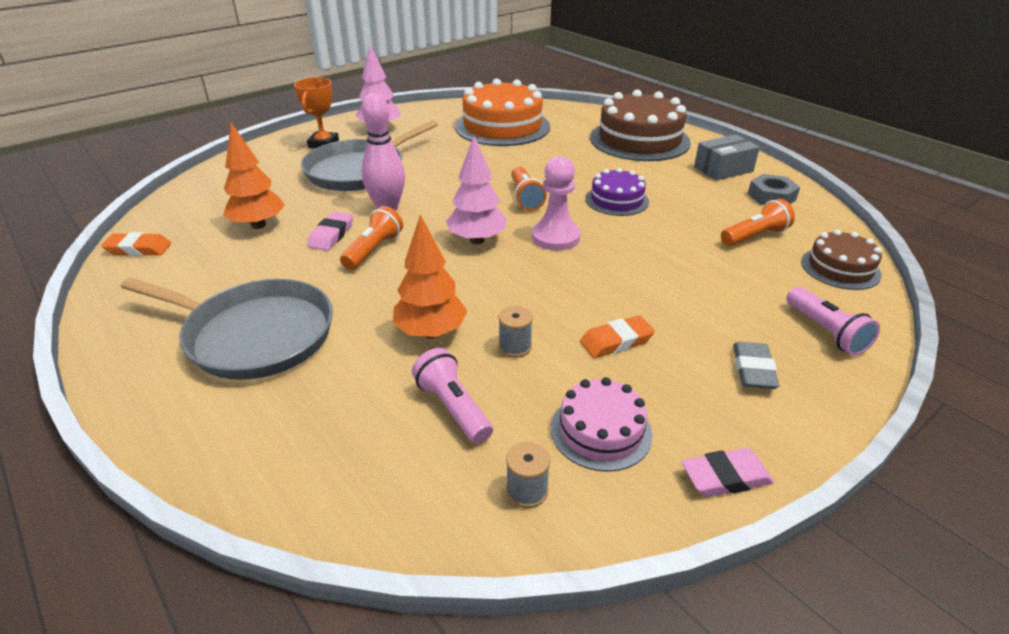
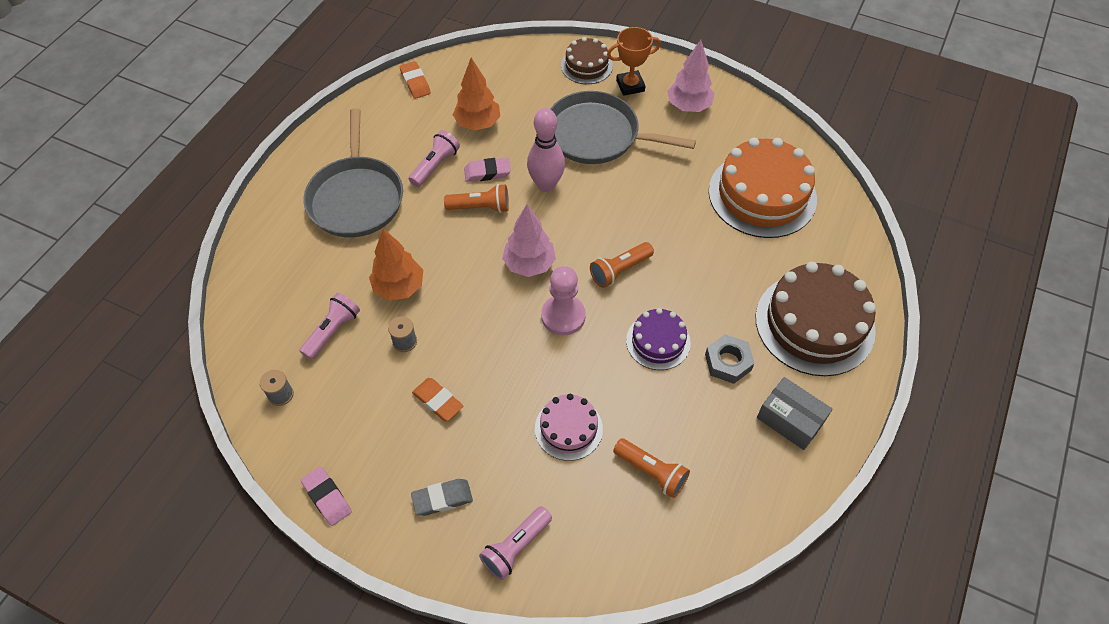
camera: 65 degrees right, 20 degrees up
(280, 264) = (435, 166): none -> pink flashlight
(601, 431) = (342, 418): pink cake -> pink cake (568, 428)
(771, 197) = (749, 476): grey nut -> grey nut (728, 362)
(840, 268) = (629, 553): brown cake -> brown cake (586, 66)

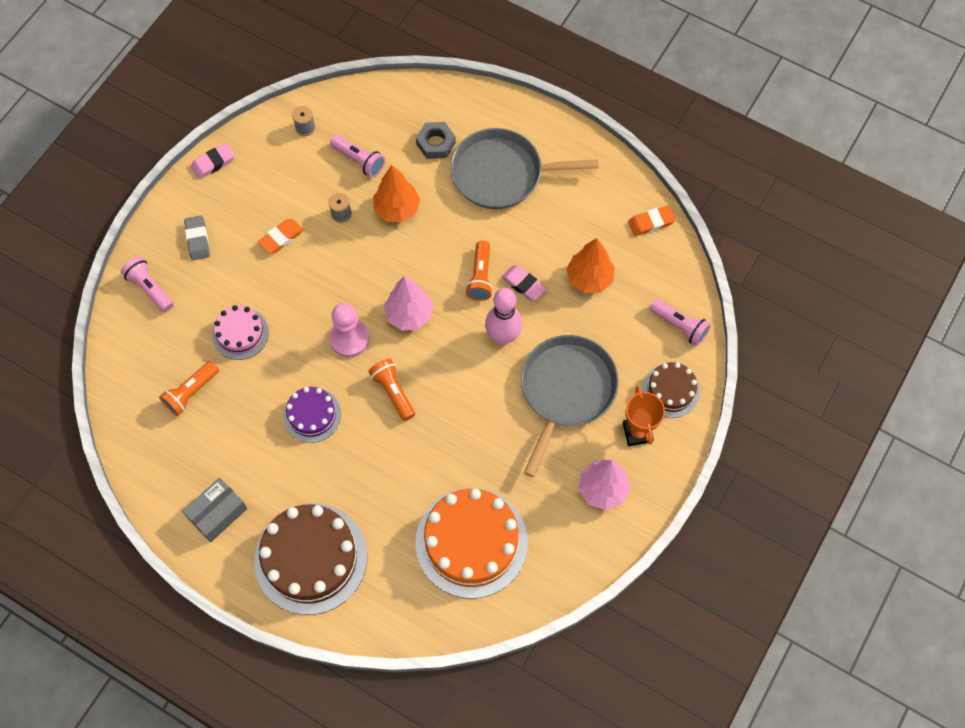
camera: 95 degrees right, 10 degrees up
(435, 166) = (536, 239): pink flashlight -> pink flashlight (679, 326)
(487, 172) = (523, 284): pink eraser -> pink eraser turned 45 degrees counterclockwise
(728, 362) = (282, 471): grey nut -> grey nut (435, 143)

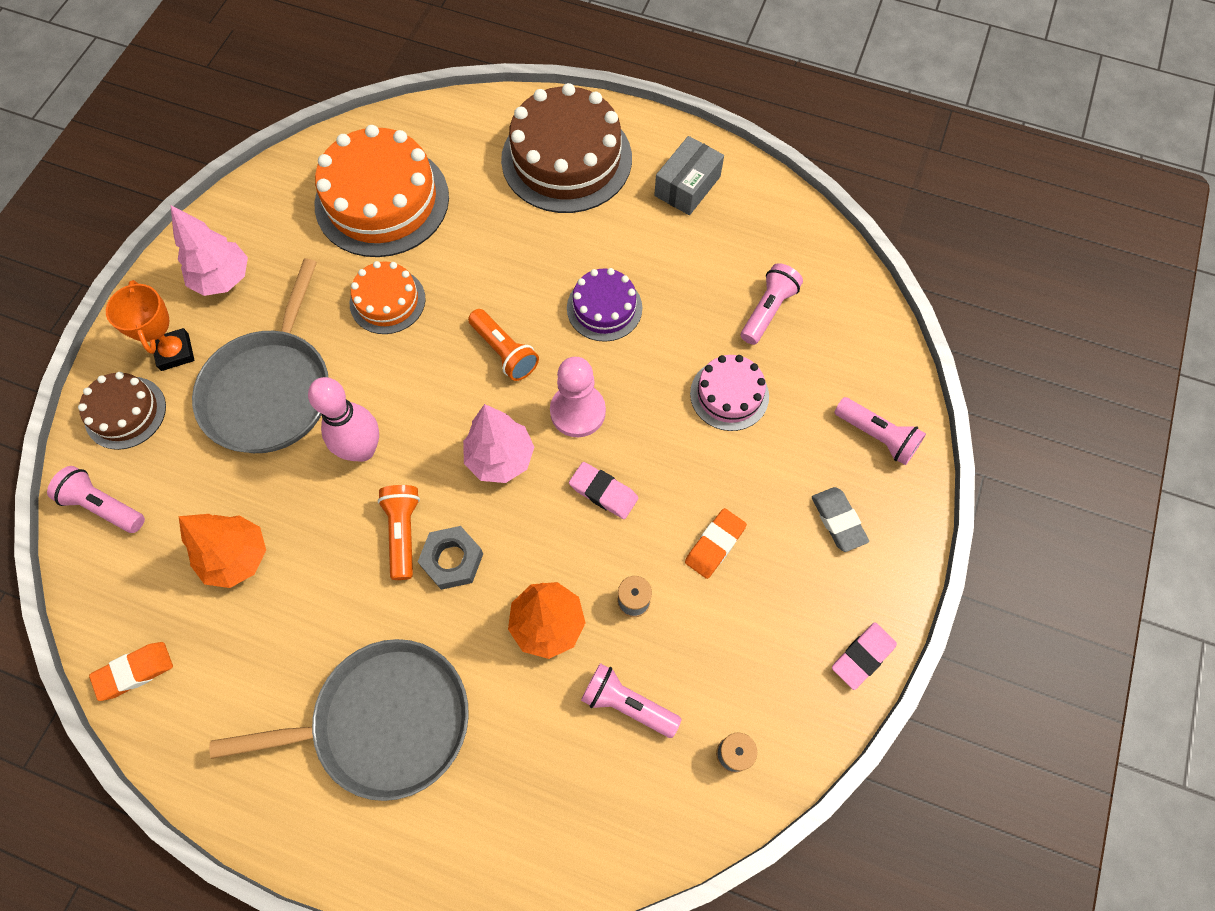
camera: 170 degrees right, 0 degrees up
(191, 392) = (767, 310): orange flashlight -> pink flashlight
(435, 143) = (504, 762): grey nut -> grey nut (452, 560)
(475, 448) = (387, 301): none -> orange cake
(523, 284) = (337, 531): pink eraser -> pink eraser (603, 492)

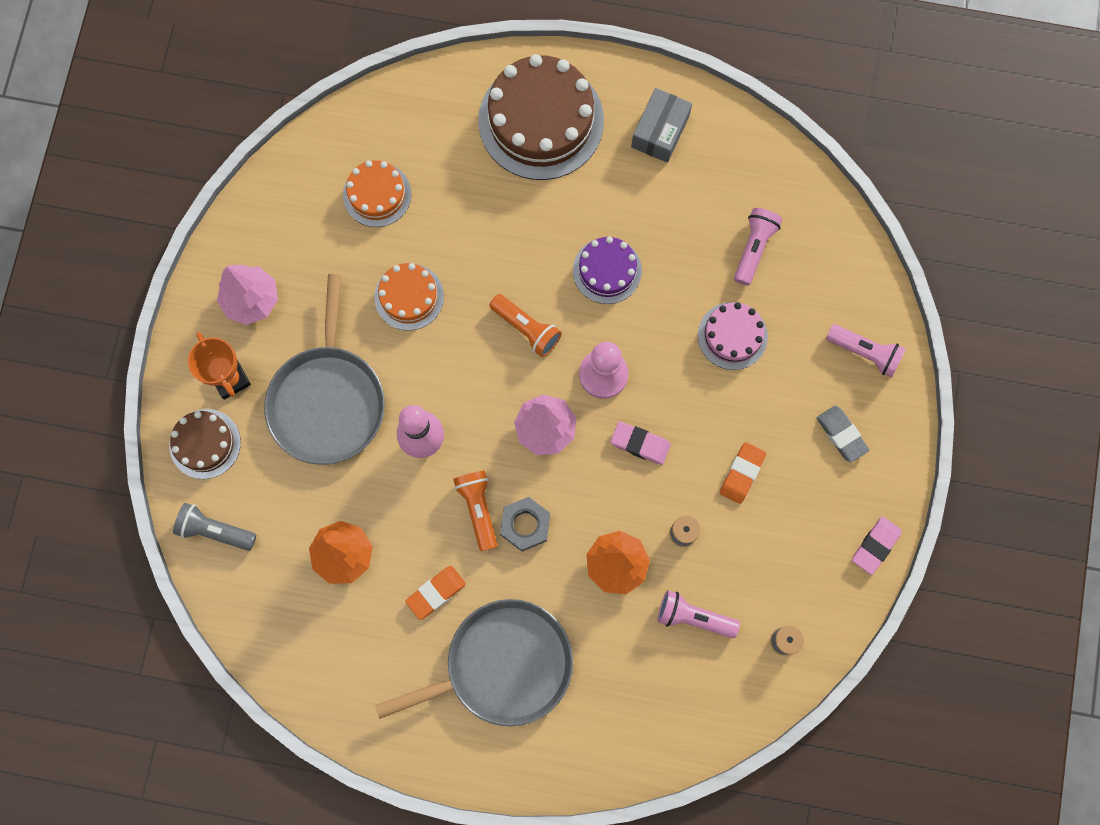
camera: 10 degrees left, 10 degrees up
(104, 506) = (215, 530): pink flashlight -> grey flashlight
(135, 672) = (288, 663): orange eraser -> orange eraser (436, 593)
(382, 200) = (377, 194): orange cake -> orange cake, size x0.54

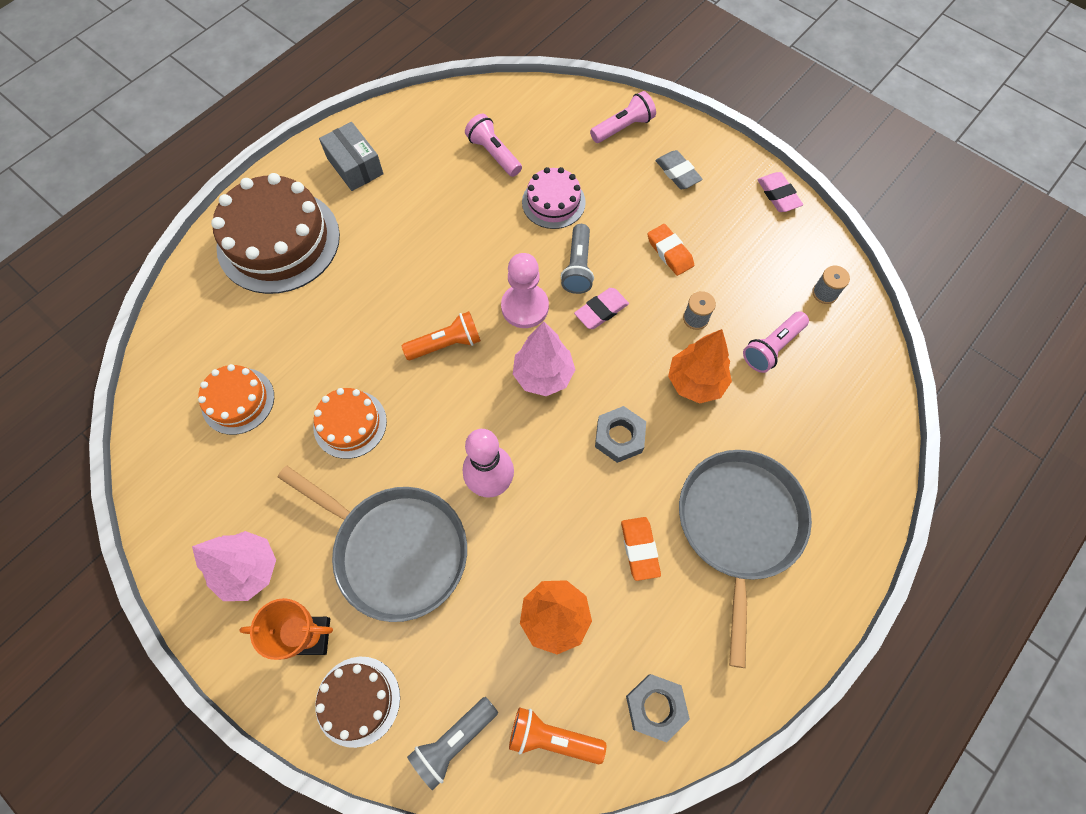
camera: 60 degrees left, 10 degrees down
(319, 668) = (655, 707): none -> grey nut
(478, 509) = (582, 469): orange flashlight -> orange flashlight (552, 737)
(607, 270) = (439, 259): purple cake -> none
(674, 398) = (578, 267): none -> grey flashlight
(841, 434) = (677, 173): grey eraser -> grey eraser turned 60 degrees clockwise

